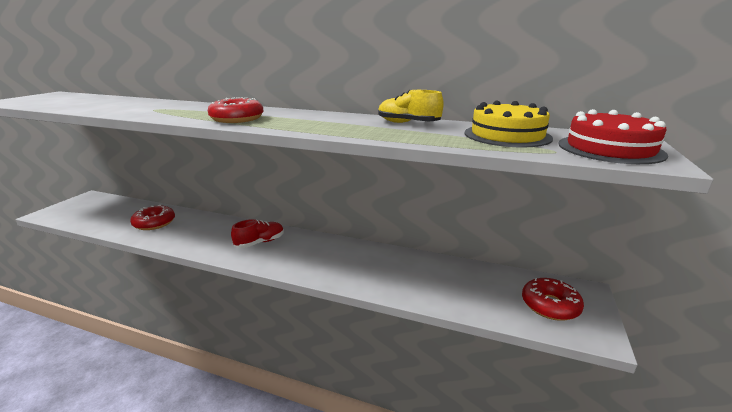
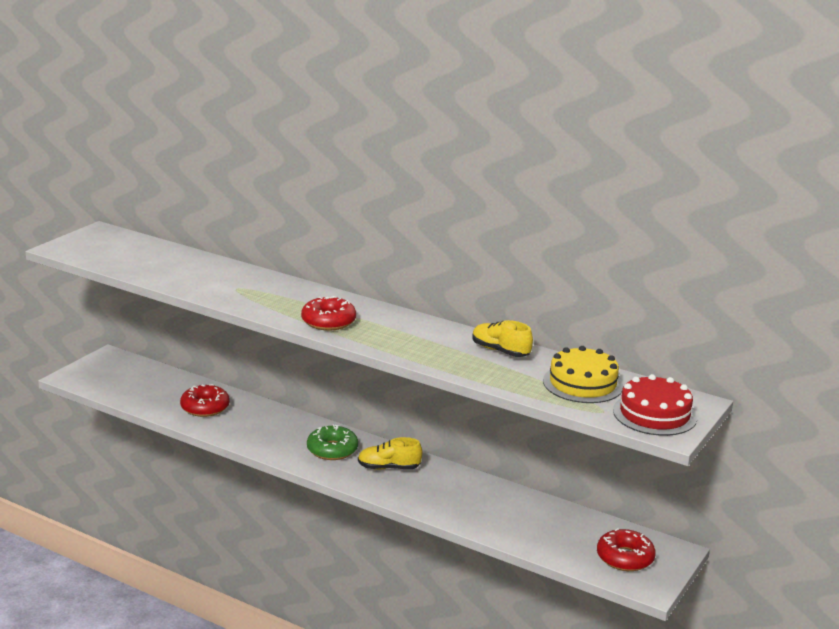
camera: 10 degrees right, 0 degrees up
(260, 242) = (332, 450): red shoe -> green donut
(310, 251) = (389, 468): none -> yellow shoe

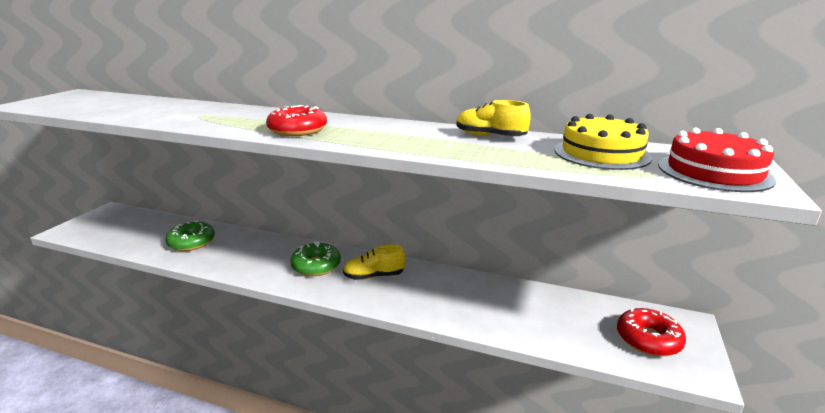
camera: 10 degrees left, 0 degrees up
(205, 407) = (191, 242): red donut -> green donut

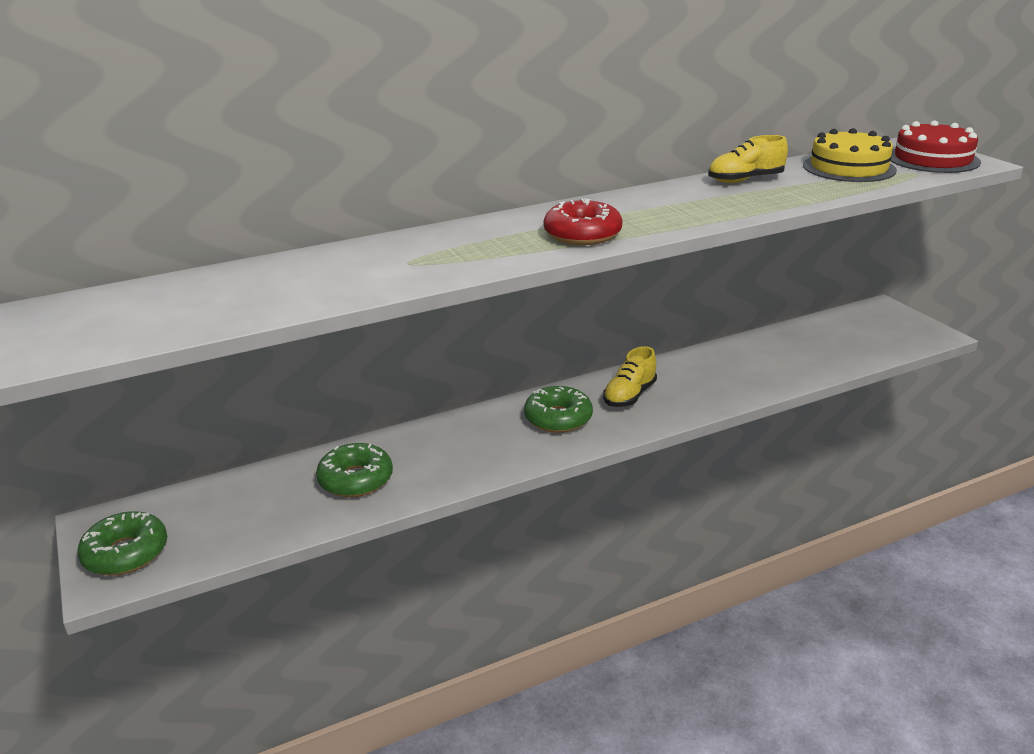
camera: 45 degrees left, 5 degrees up
(89, 225) = (126, 553): none -> green donut
(648, 339) = (883, 331): red donut -> none

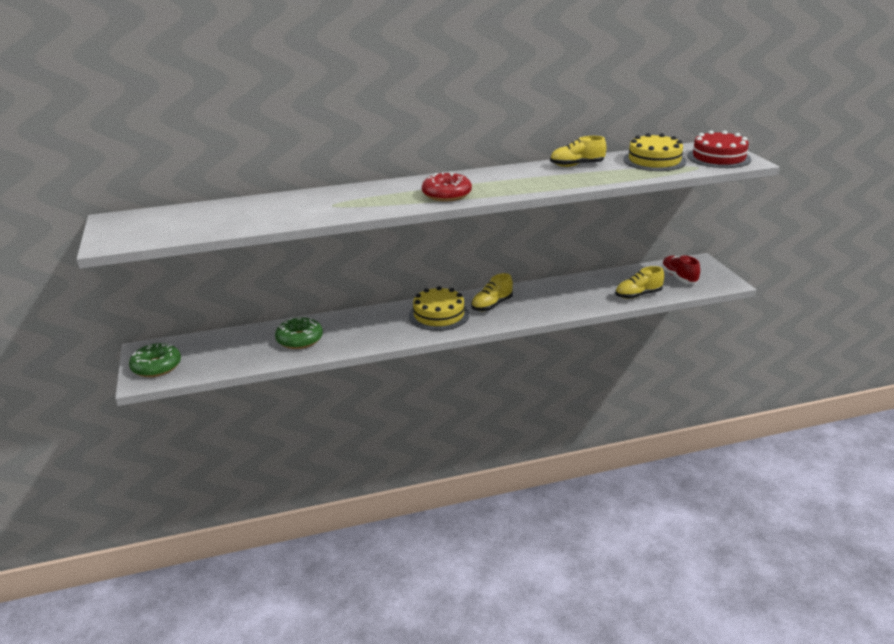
camera: 10 degrees right, 0 degrees up
(558, 418) = (439, 315): green donut -> yellow cake
(828, 362) = (638, 295): none -> yellow shoe
(868, 332) = (679, 277): none -> red shoe

